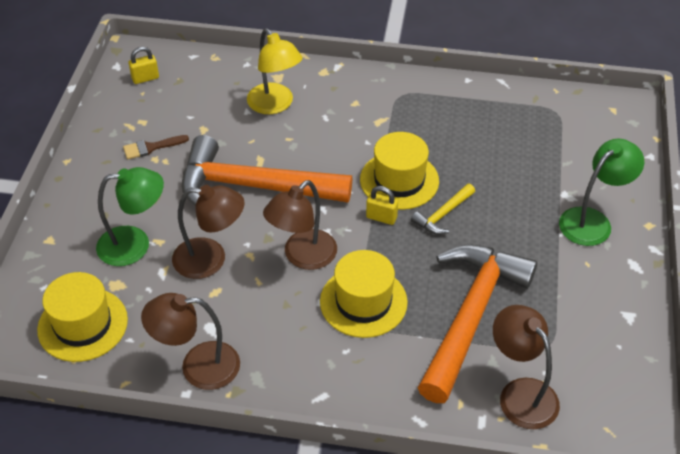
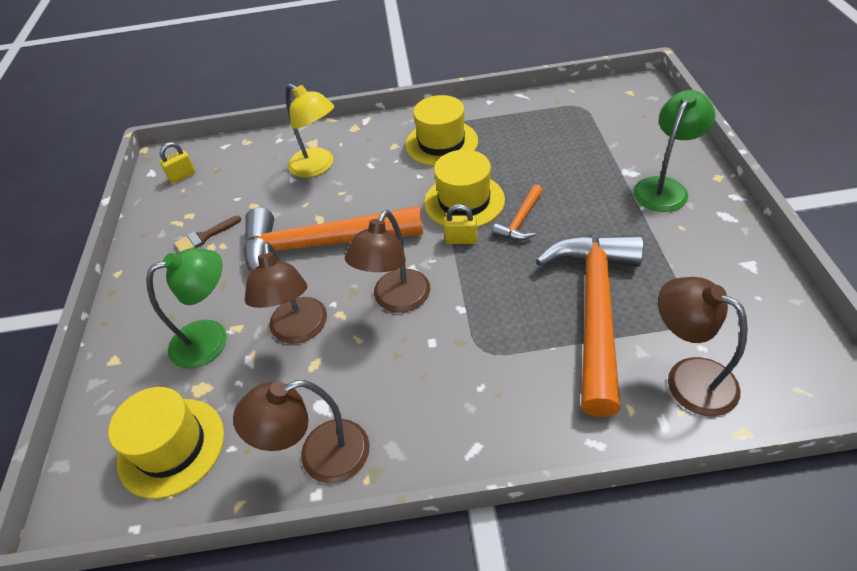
camera: 10 degrees left, 0 degrees up
(210, 259) = (299, 331): brown lamp -> brown lamp turned 90 degrees clockwise
(363, 302) = (478, 328): yellow hat -> yellow hat (441, 143)
(443, 215) = (520, 221): yellow hammer -> orange hammer

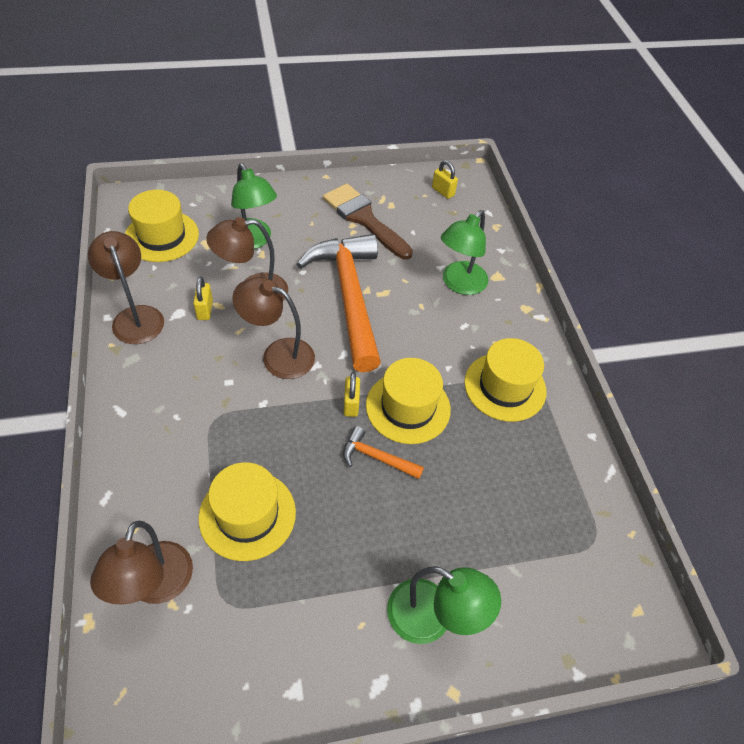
camera: 75 degrees right, 5 degrees up
(204, 236) = (364, 219): brown brush -> brown brush, size x1.99
(318, 167) = (459, 284): yellow lamp -> green lamp
(320, 377) = (205, 310): none -> yellow padlock
(594, 310) = (247, 514): orange hammer -> yellow hat
(688, 378) = (155, 586): brown lamp -> brown lamp turned 150 degrees clockwise

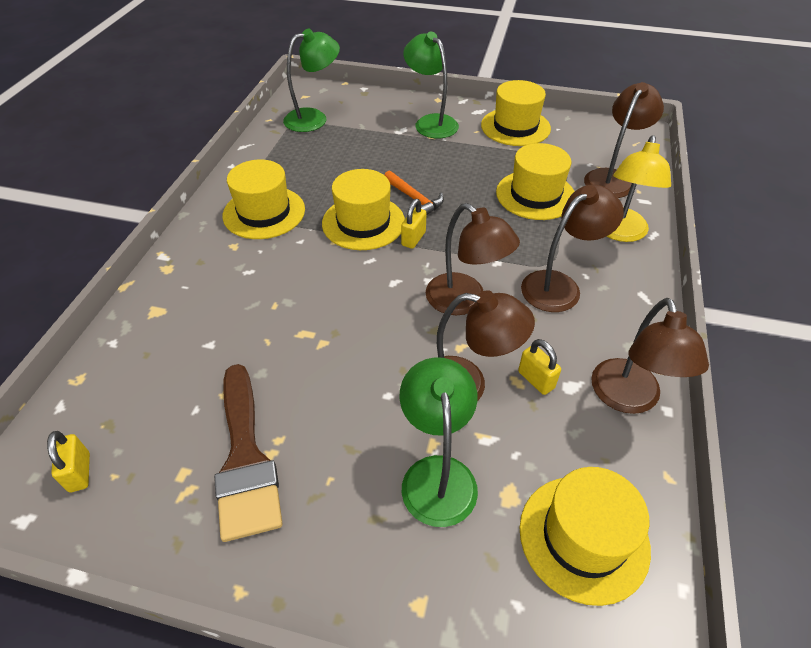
camera: 150 degrees left, 5 degrees down
(144, 487) = (620, 232): none -> yellow lamp
(199, 397) = (559, 285): none -> brown lamp
(205, 310) = (536, 380): yellow padlock -> yellow padlock turned 60 degrees counterclockwise
(310, 661) = (515, 127): none -> yellow hat
(349, 296) = (349, 341): orange hammer -> none
(459, 284) = (209, 315): green lamp -> green lamp (314, 118)

